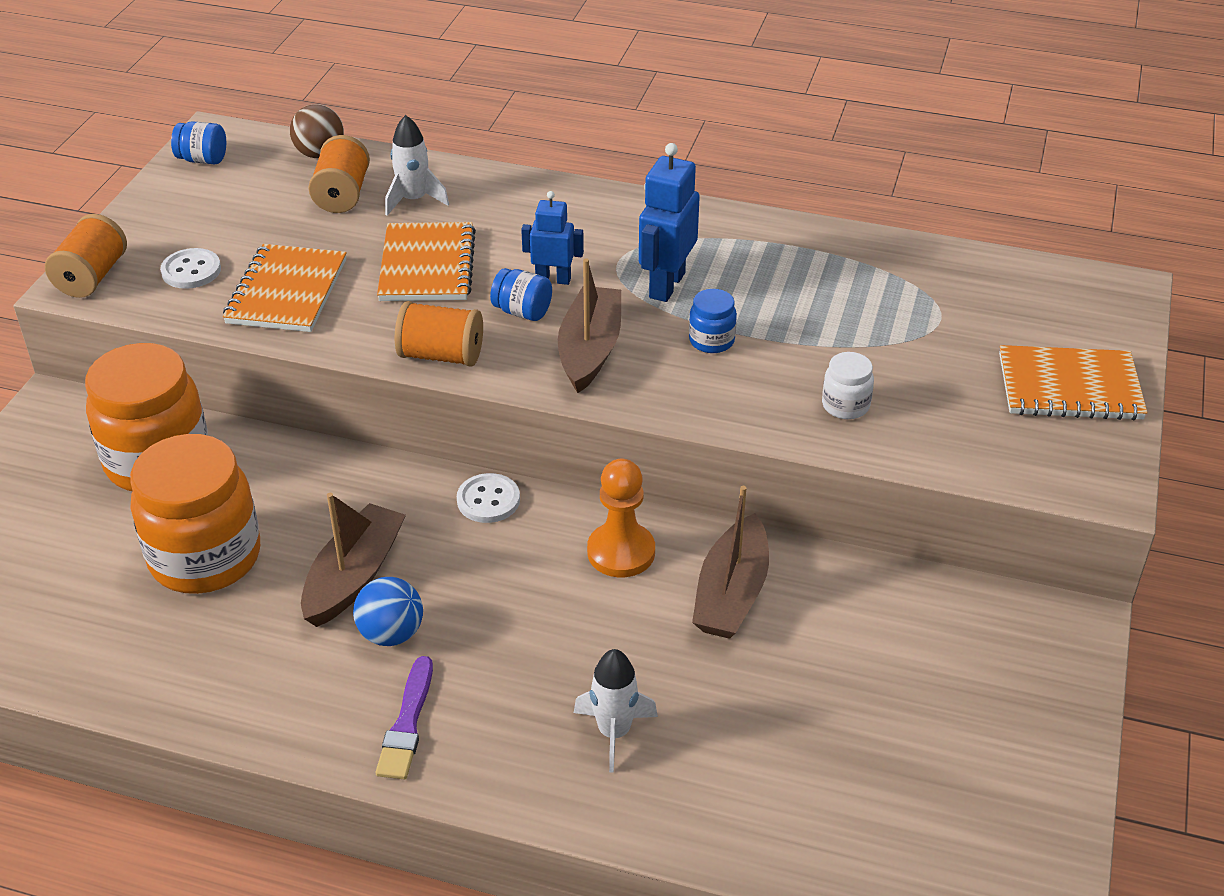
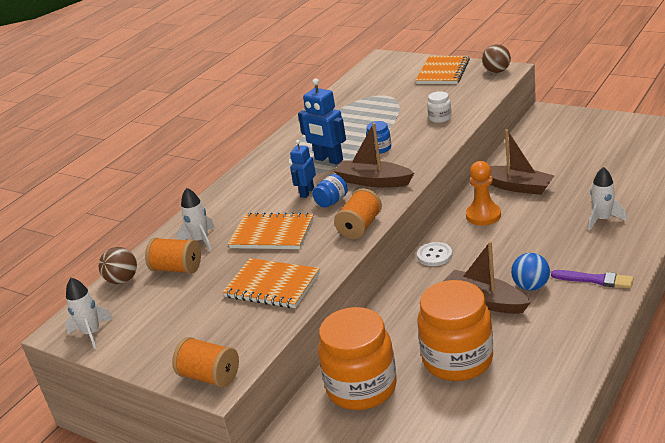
camera: 70 degrees left, 10 degrees down
(191, 271) = (228, 328): white button -> none
(203, 160) = (92, 333): blue jar -> white rocket
(1091, 471) = (496, 71): none -> brown ball

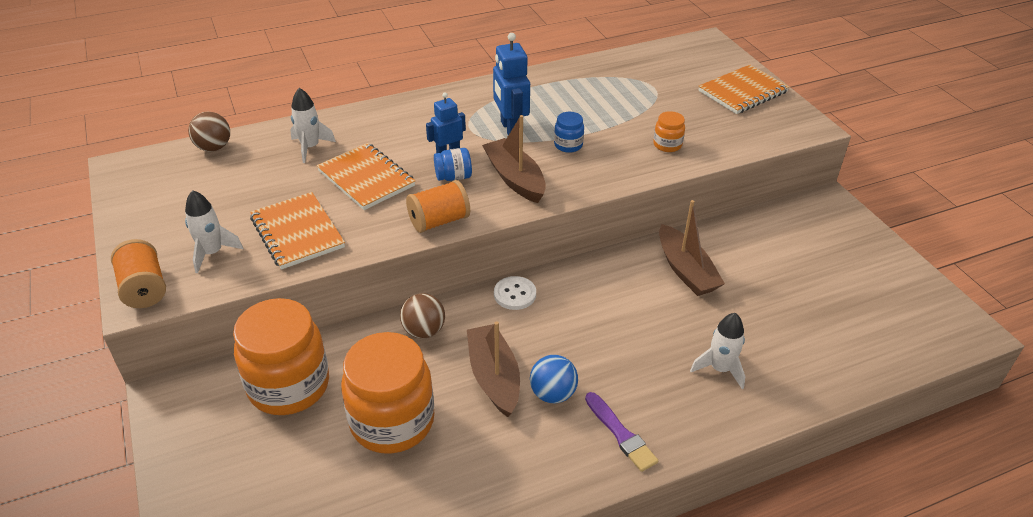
camera: 30 degrees right, 10 degrees up
(92, 333) = (133, 184): white rocket -> white rocket (212, 253)
(177, 268) = (260, 163): orange spool -> none
(440, 118) = (667, 145): white jar -> orange jar
(483, 215) = (612, 281): orange pawn -> none
(496, 71) = (797, 122): brown ball -> brown ball (424, 331)

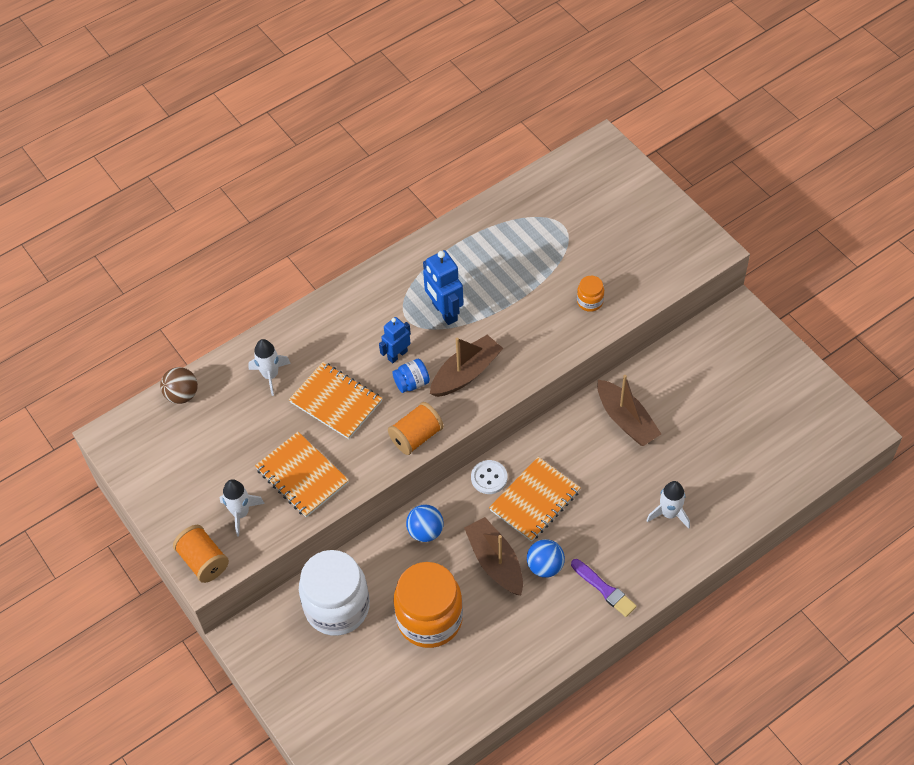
camera: 10 degrees left, 15 degrees up
(289, 386) = (337, 607): orange jar -> white jar
(424, 331) = (425, 531): brown ball -> blue ball
(515, 178) = (466, 373): brown boat -> brown boat turned 90 degrees clockwise
(568, 145) = (502, 321): blue jar -> none
(742, 92) = (646, 214): orange notebook -> orange notebook (535, 500)

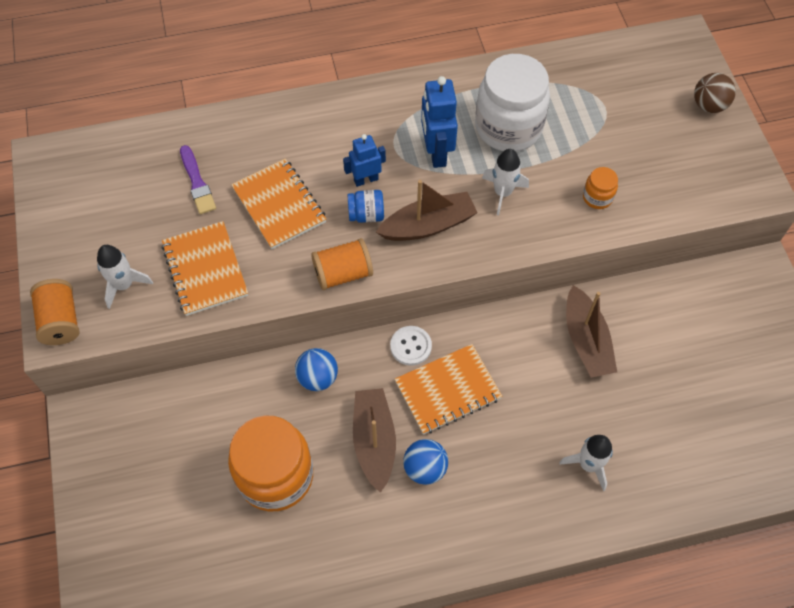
camera: 20 degrees right, 5 degrees up
(182, 395) = (133, 141): brown ball -> brown ball (709, 105)
(270, 375) = (228, 153): white rocket -> white rocket (503, 193)
(337, 607) = (188, 422): white jar -> white jar (508, 127)
(604, 589) = (478, 522): purple brush -> purple brush (197, 182)

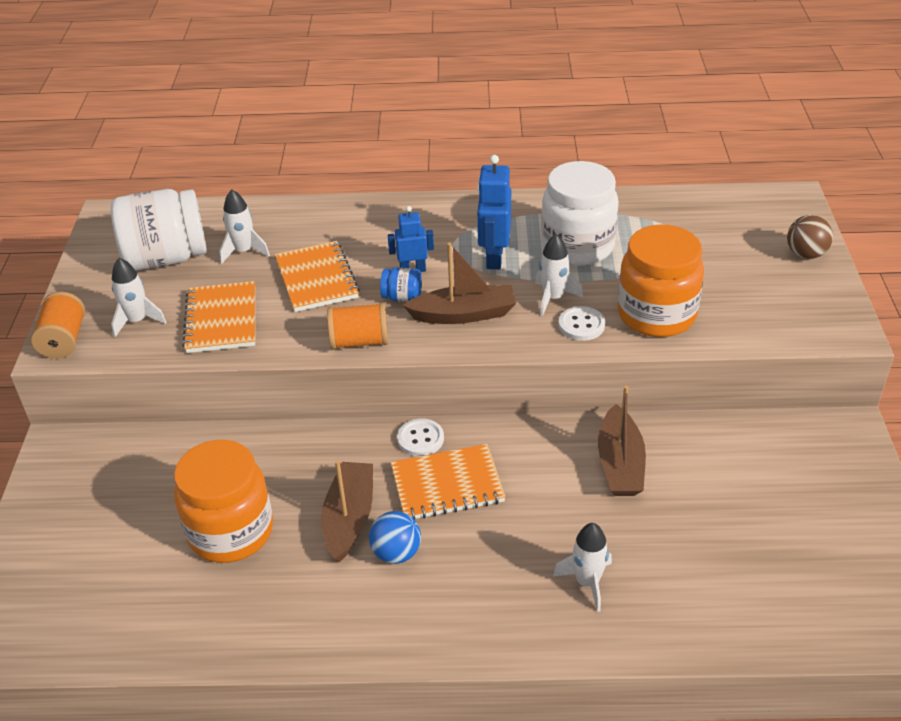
camera: 15 degrees right, 20 degrees down
(123, 203) = (166, 258): none -> white jar
(197, 182) = (244, 251): purple brush -> white rocket
(317, 378) = (310, 451): blue ball -> none
(535, 220) = (581, 325): none -> white button
(597, 197) = (656, 315): orange jar -> orange jar, size x2.30

